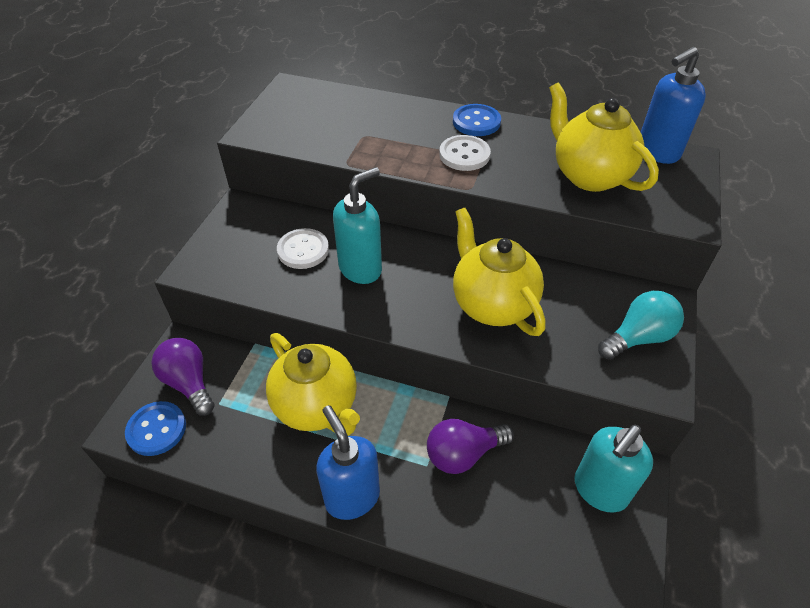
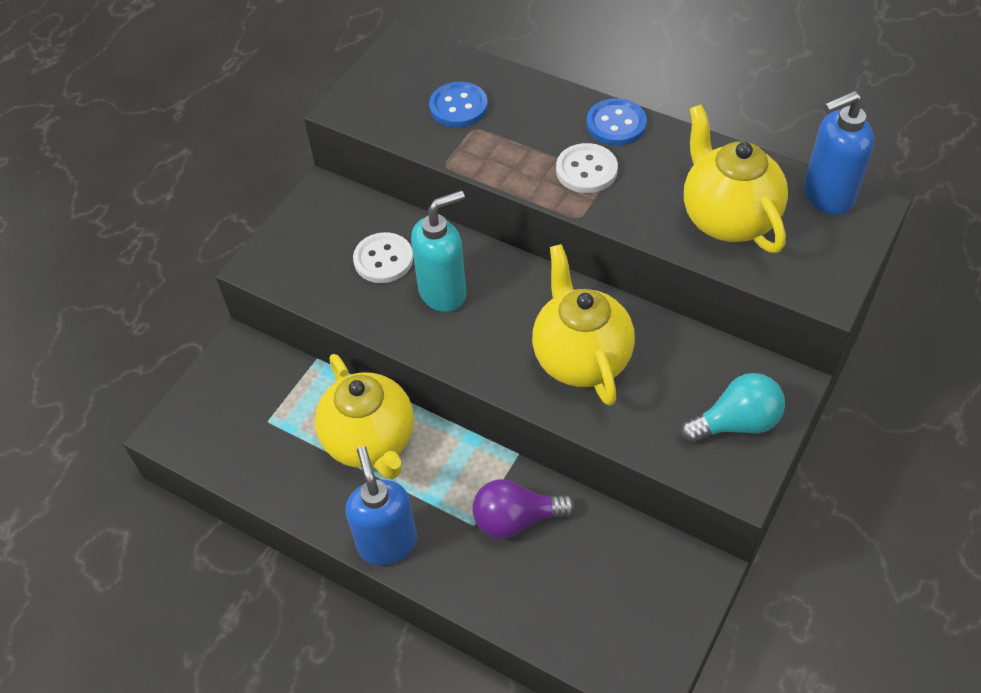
camera: 15 degrees right, 5 degrees up
(156, 429) = (200, 438): blue button -> blue button (458, 107)
(189, 383) = (239, 393): purple light bulb -> none
(599, 490) = (653, 584): turquoise soap dispenser -> none

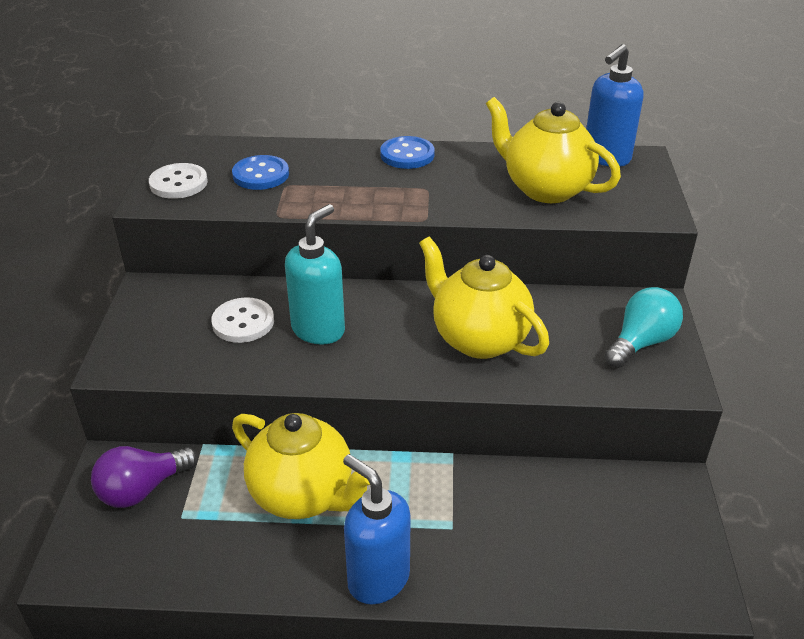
camera: 30 degrees left, 15 degrees down
(516, 519) = (488, 507): purple light bulb -> purple light bulb (142, 489)
(586, 170) = (406, 188): white button -> white button (178, 183)

